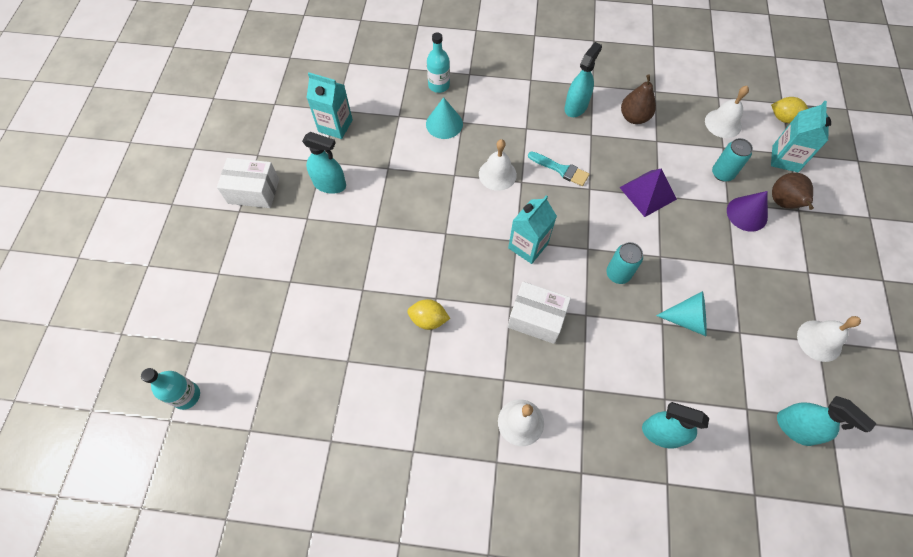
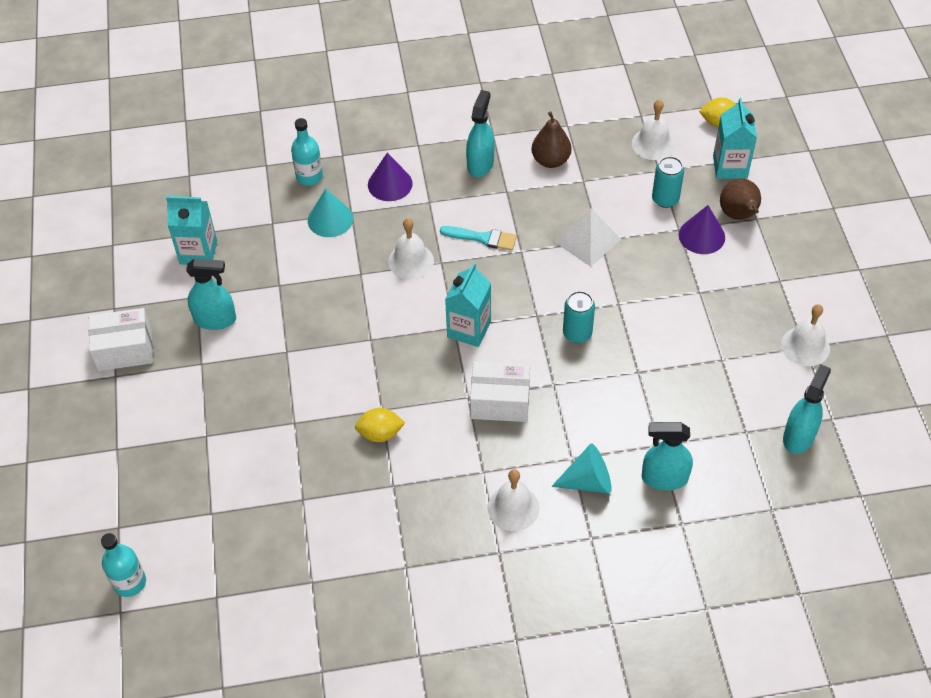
camera: 15 degrees left, 10 degrees down
(499, 106) = (390, 184): none -> purple cone
(647, 193) = (587, 240): purple pyramid -> white pyramid
(687, 319) = (663, 360): turquoise cone -> turquoise cone (588, 481)
(795, 428) = (798, 436): turquoise spray bottle -> turquoise spray bottle turned 90 degrees counterclockwise

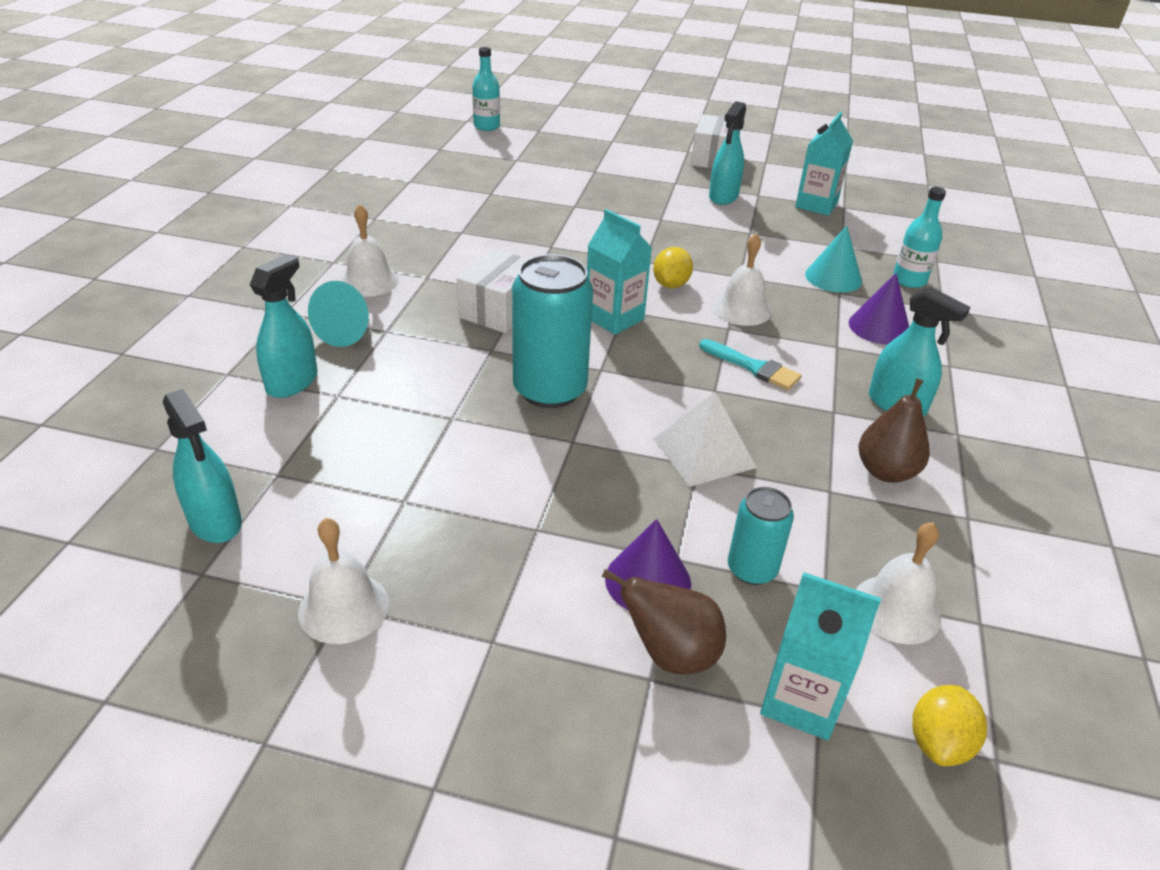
camera: 110 degrees right, 15 degrees down
(380, 434) = (523, 239): yellow lemon -> yellow lemon (670, 284)
(482, 238) = (753, 367): turquoise brush -> turquoise brush turned 90 degrees counterclockwise
(577, 333) = (550, 390): turquoise can -> turquoise can, size x1.79

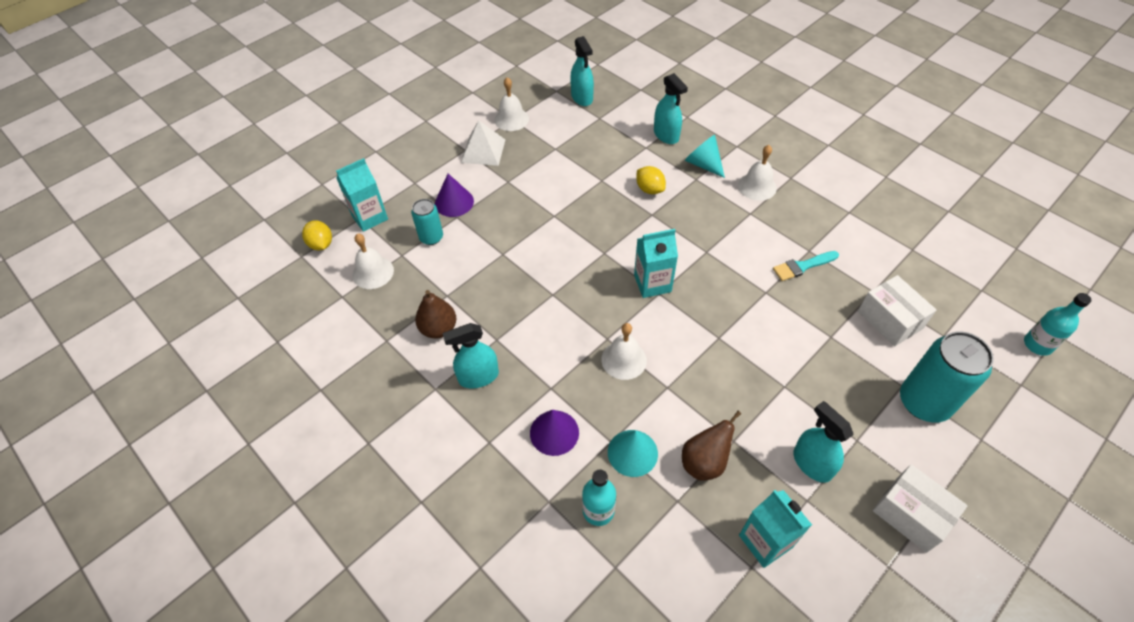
camera: 125 degrees right, 15 degrees up
(215, 521) = (582, 97): turquoise spray bottle -> turquoise spray bottle turned 105 degrees counterclockwise
(500, 309) = (692, 233): white box -> white box (889, 320)
(550, 390) = (599, 223): turquoise can -> turquoise can (924, 402)
(670, 284) = (677, 336): yellow lemon -> yellow lemon (649, 189)
(670, 654) = (418, 192): brown pear -> brown pear (704, 462)
(704, 453) = (509, 261): white pyramid -> white pyramid (483, 151)
(753, 367) = (560, 326): turquoise brush -> turquoise brush (802, 266)

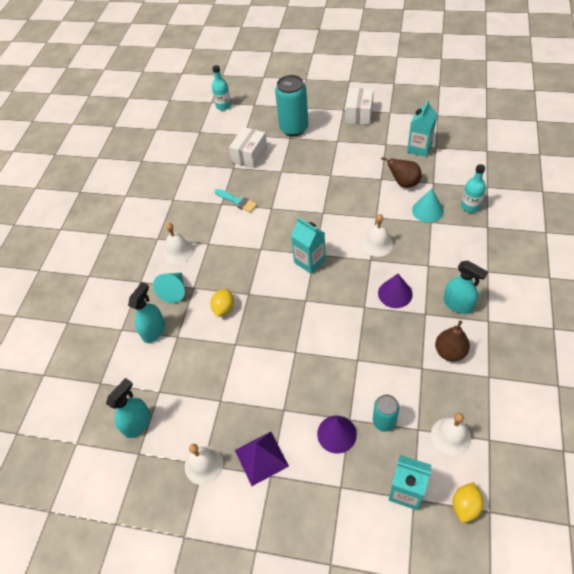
camera: 120 degrees left, 0 degrees up
(483, 151) = (261, 458): white pyramid -> purple pyramid
(554, 432) = (451, 247): purple cone -> purple cone (395, 293)
(812, 464) = (365, 149): turquoise spray bottle -> none

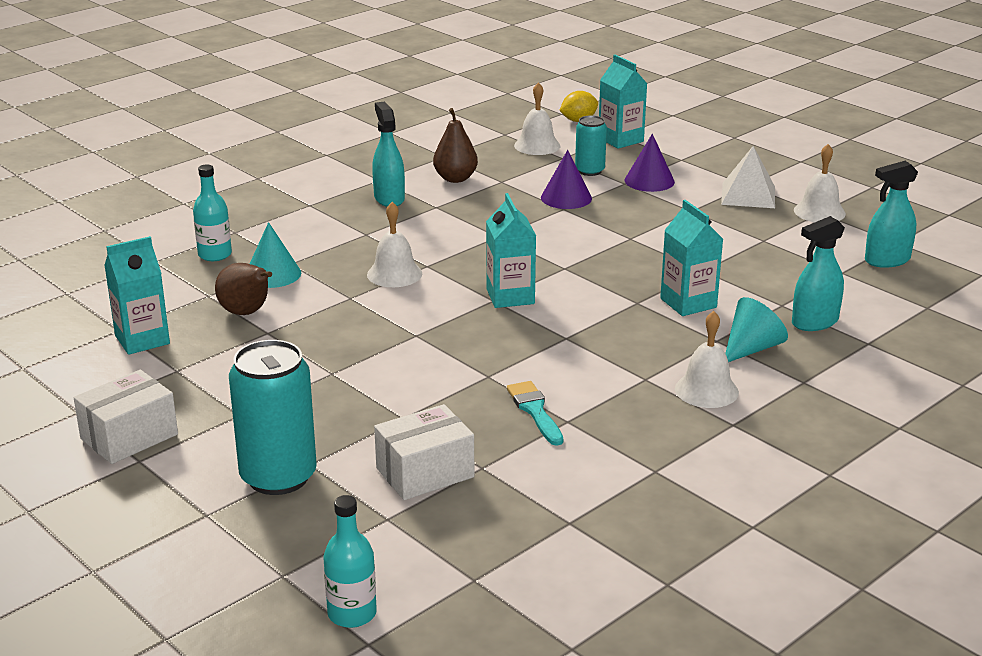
camera: 150 degrees left, 25 degrees down
(224, 308) = (688, 303): yellow lemon -> turquoise carton
(261, 458) = (748, 195): purple pyramid -> white pyramid
(395, 293) = (444, 230): purple cone -> purple cone (566, 198)

